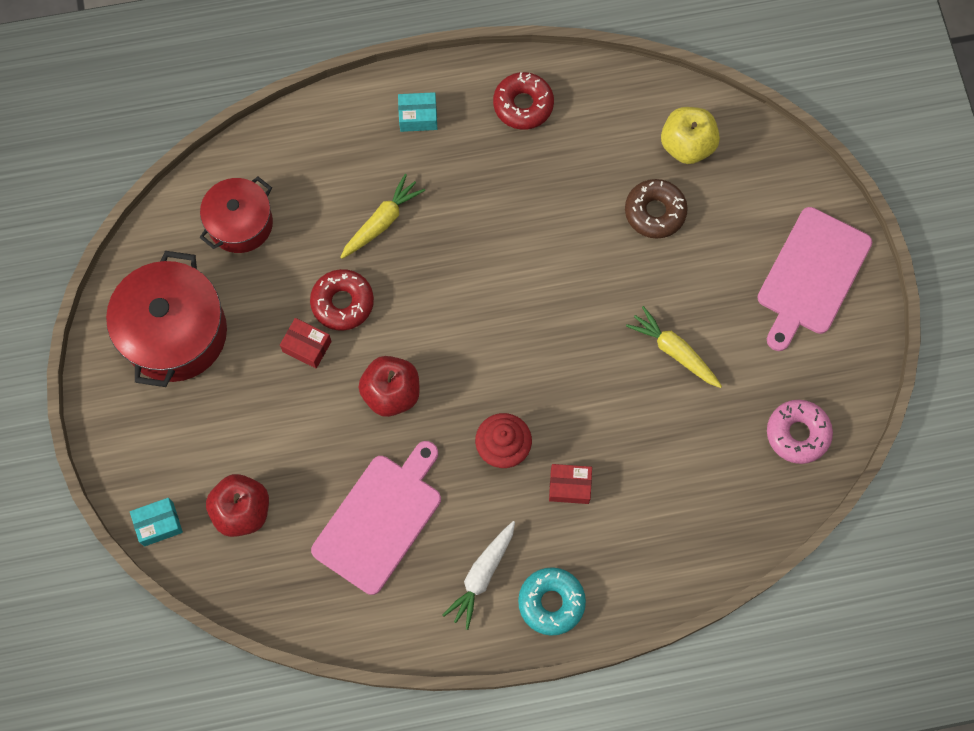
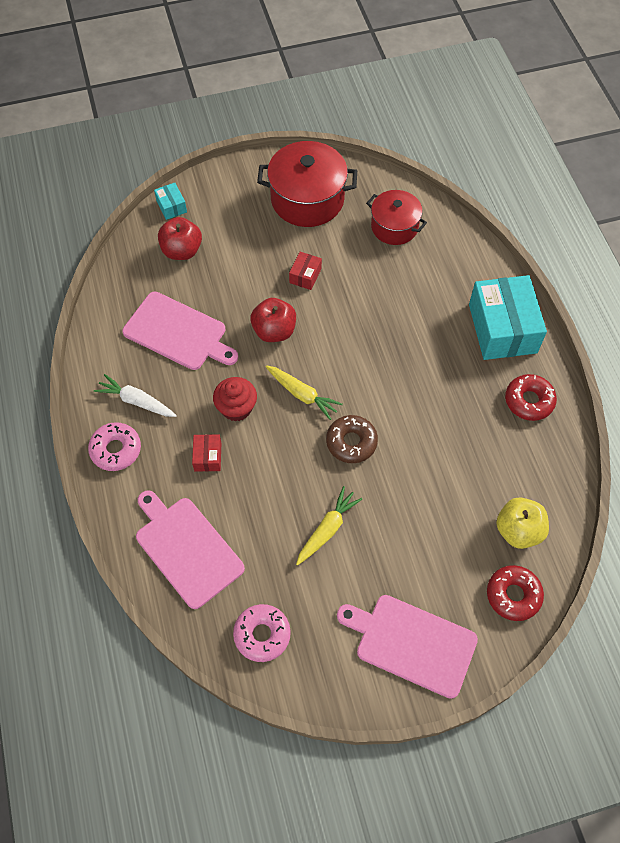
camera: 85 degrees right, 10 degrees down
(342, 303) = (341, 294): red donut -> red donut (513, 595)
(382, 222) = (410, 313): yellow carrot -> yellow carrot (302, 394)
(418, 117) = (502, 328): turquoise box -> turquoise box, size x2.27
(551, 602) = (116, 450): turquoise donut -> pink donut
(655, 212) = (451, 507): brown donut -> brown donut (351, 442)
(690, 516) = (186, 548): none -> pink cutting board

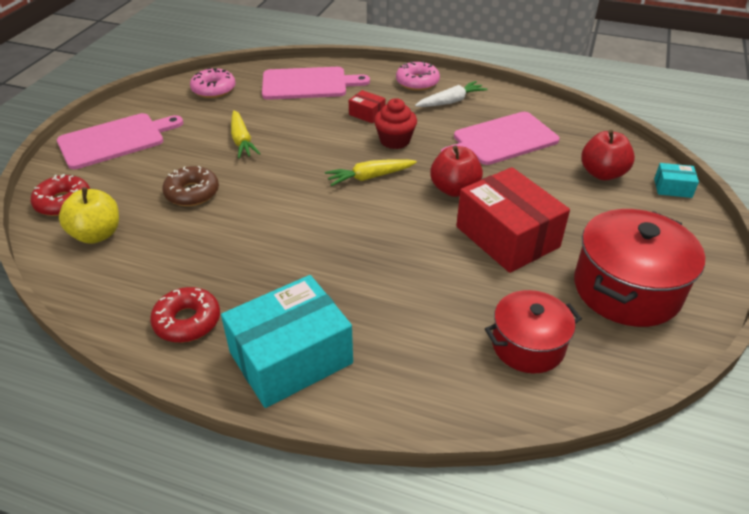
camera: 125 degrees right, 20 degrees down
(305, 275) = (507, 237): red box -> red box, size x2.27
(351, 442) = (294, 183): brown donut -> brown donut (192, 193)
(502, 328) = (291, 357): turquoise box -> turquoise box turned 60 degrees counterclockwise

